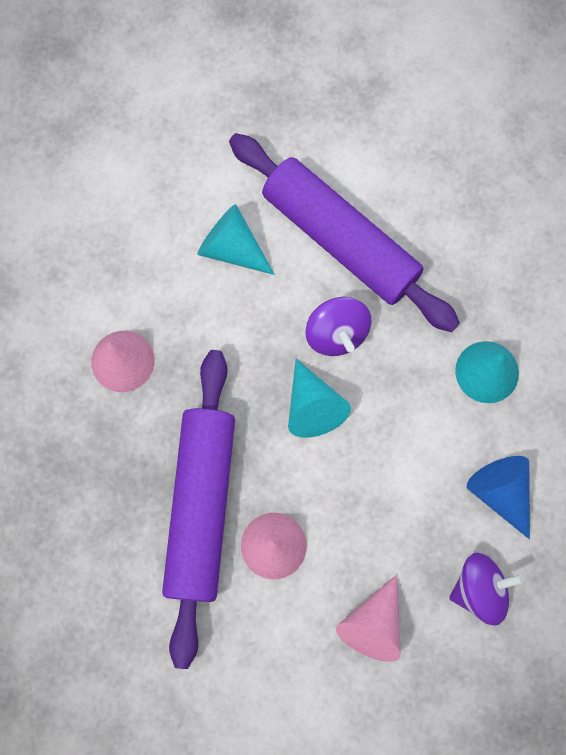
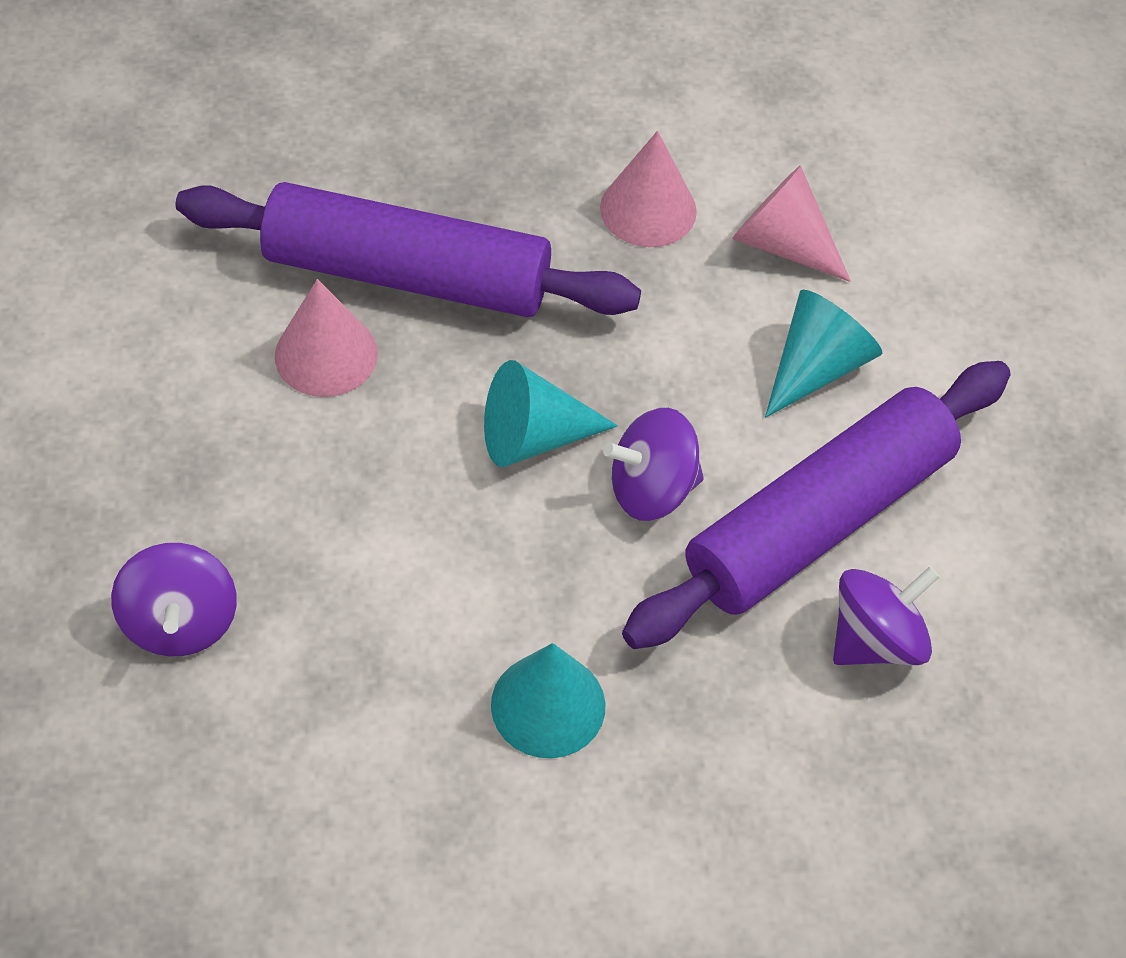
camera: 95 degrees right, 20 degrees down
(373, 624) = (171, 463): pink cone -> pink cone (782, 243)
(411, 204) = (875, 640): none -> purple spinning top
(500, 492) = (331, 685): blue cone -> none

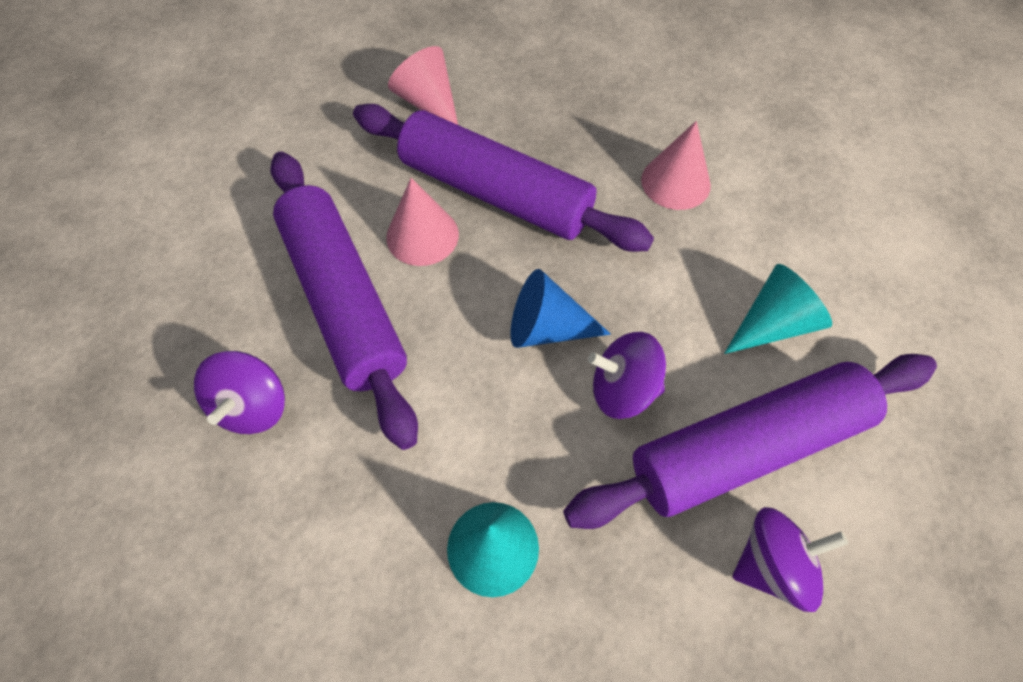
camera: 20 degrees right, 5 degrees up
(249, 463) = (343, 300): none -> purple rolling pin
(533, 436) = (547, 328): turquoise cone -> blue cone
(782, 243) = (768, 226): pink cone -> pink cone (429, 103)

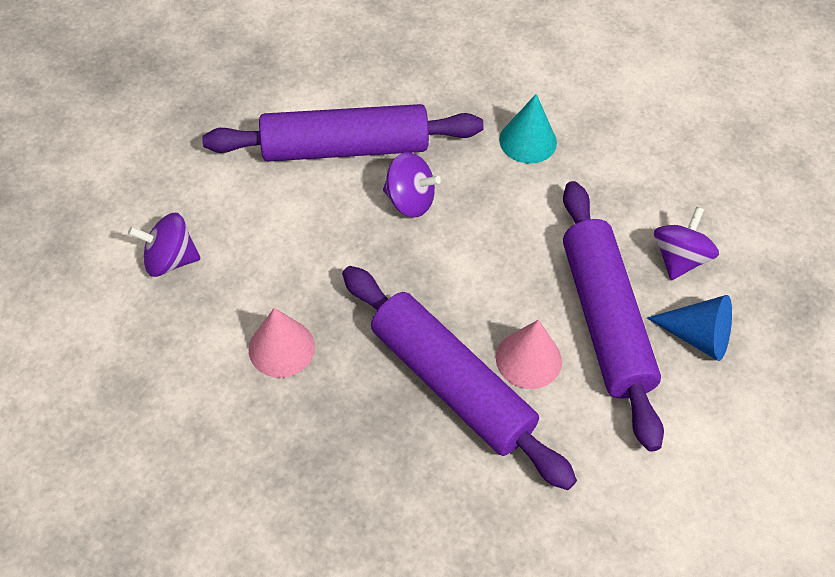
camera: 165 degrees left, 5 degrees down
(429, 103) = (489, 514): pink cone -> none
(547, 328) = (448, 255): blue cone -> blue cone (697, 336)
(772, 564) = (366, 93): purple spinning top -> purple spinning top (170, 260)
(773, 324) = (277, 213): turquoise cone -> none

